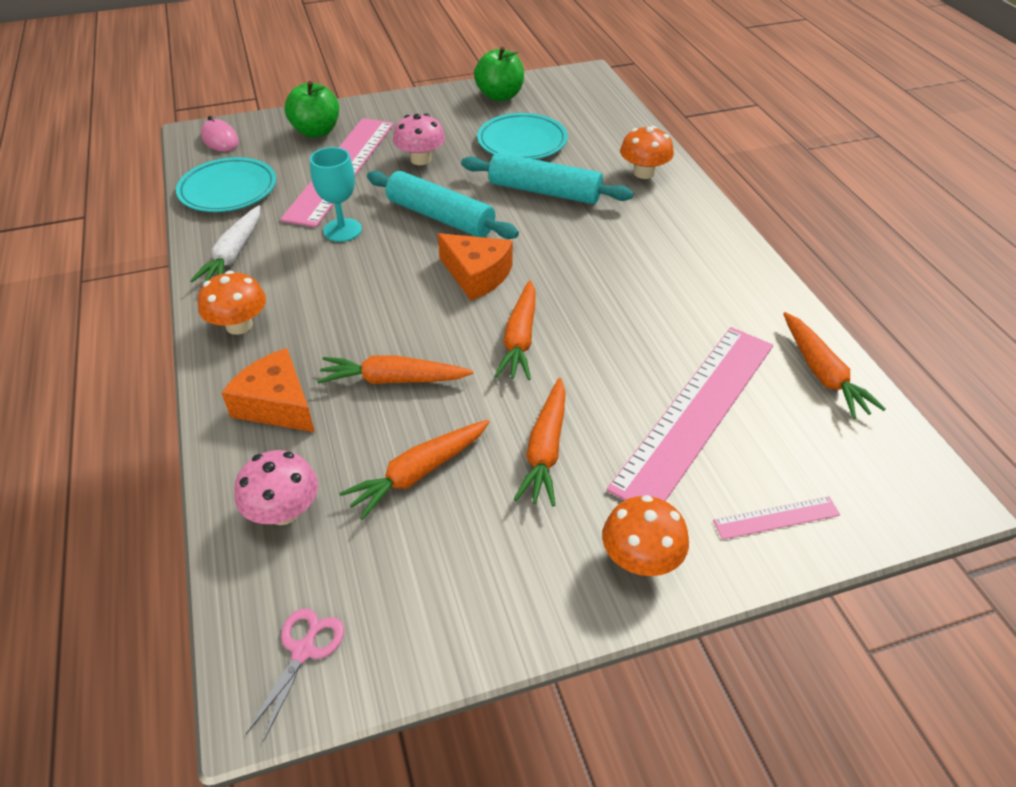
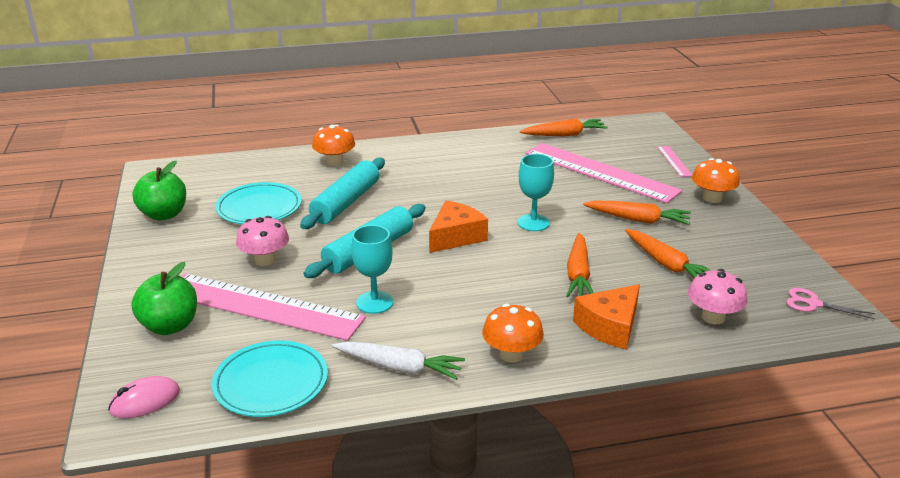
camera: 85 degrees left, 15 degrees down
(520, 339) = (533, 223): orange carrot -> turquoise goblet

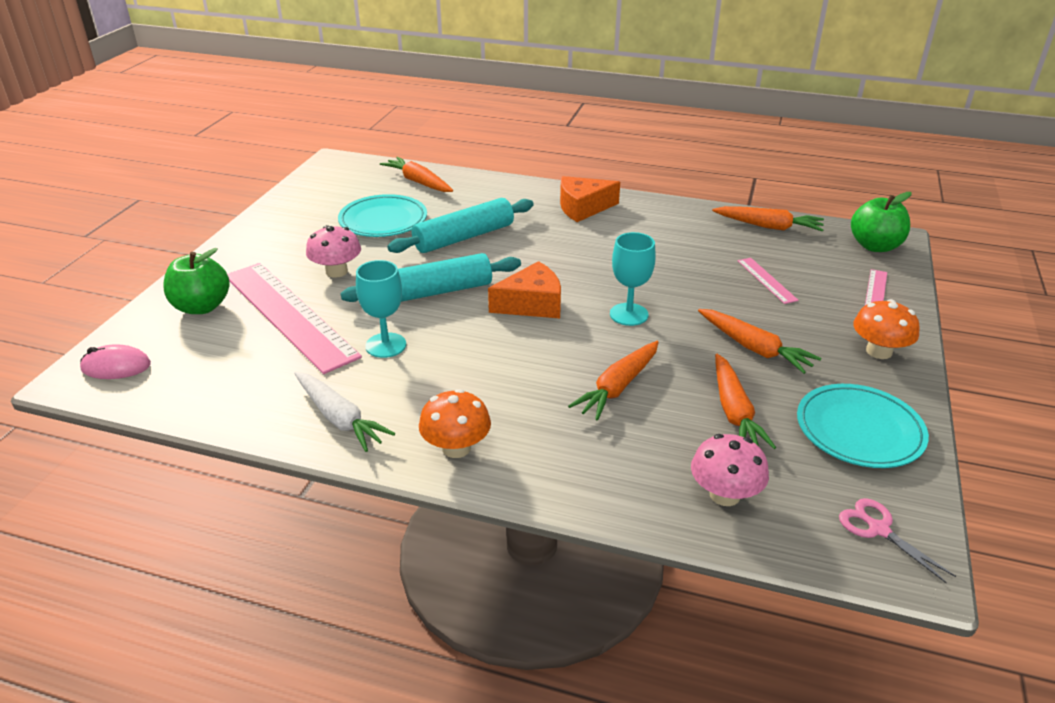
camera: 30 degrees right, 5 degrees up
(164, 215) = (301, 204): green apple -> green apple (875, 246)
(255, 169) = (418, 182): none -> orange carrot
(271, 383) = (221, 389): turquoise plate -> turquoise plate (859, 430)
(335, 162) = (496, 194): orange mushroom -> none
(600, 172) = (766, 280): pink ruler -> pink ruler, size x0.42
(610, 326) = (590, 458): orange cheese -> orange cheese (583, 208)

